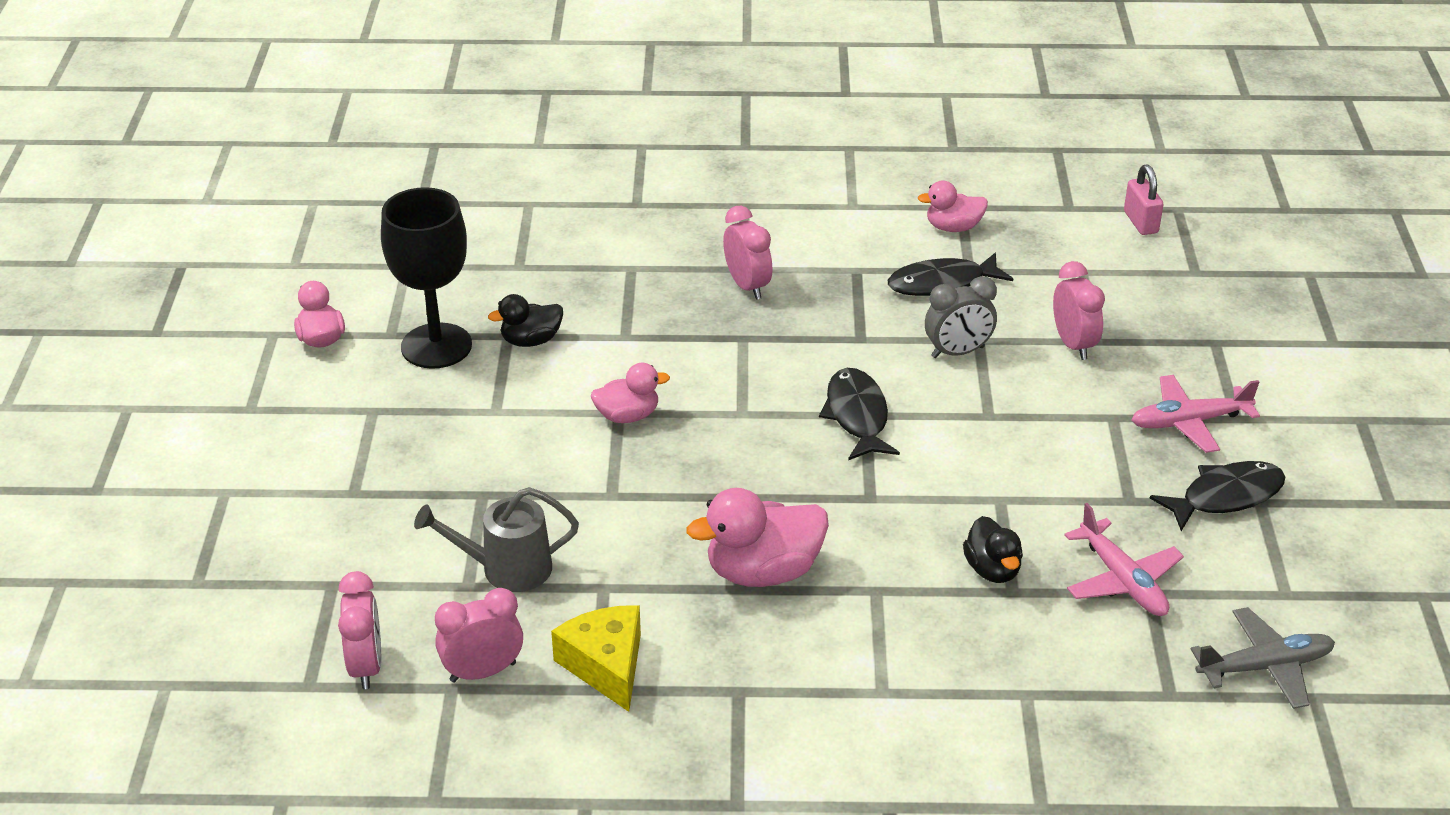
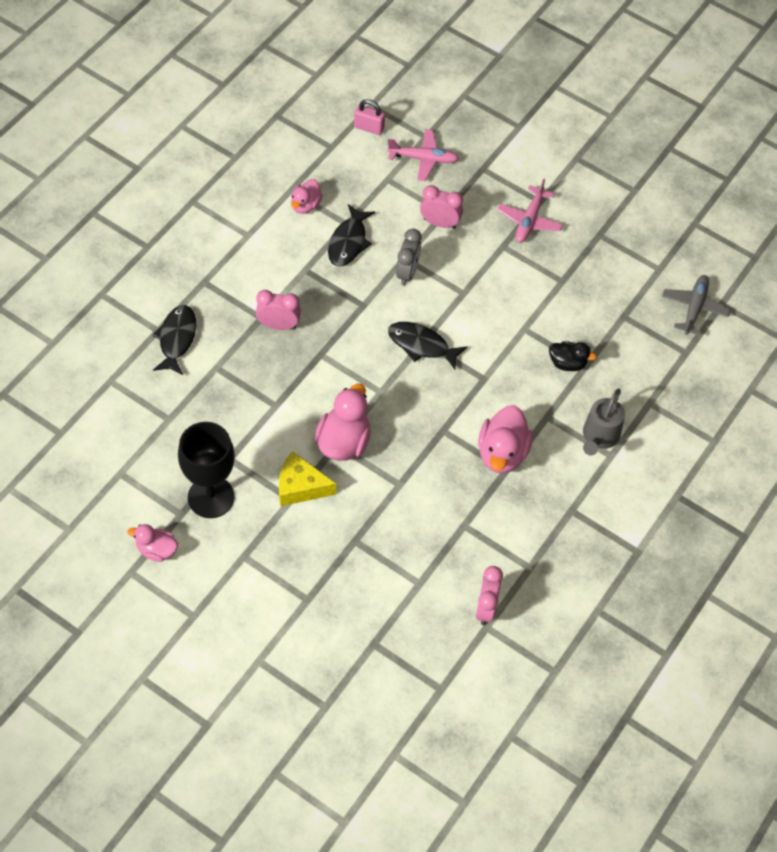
camera: 60 degrees left, 20 degrees up
(366, 666) = (445, 656): pink clock -> none
(506, 569) = (420, 560): grey watering can -> grey watering can (599, 437)
(531, 341) = (243, 450): black duck -> none
(606, 665) = (518, 554): yellow cheese -> yellow cheese (300, 487)
(628, 416) = (343, 442): pink duck -> pink duck, size x1.67
(1122, 580) = (609, 320): pink plane -> pink plane (423, 159)
(1225, 497) = (587, 244): black fish -> black fish (176, 339)

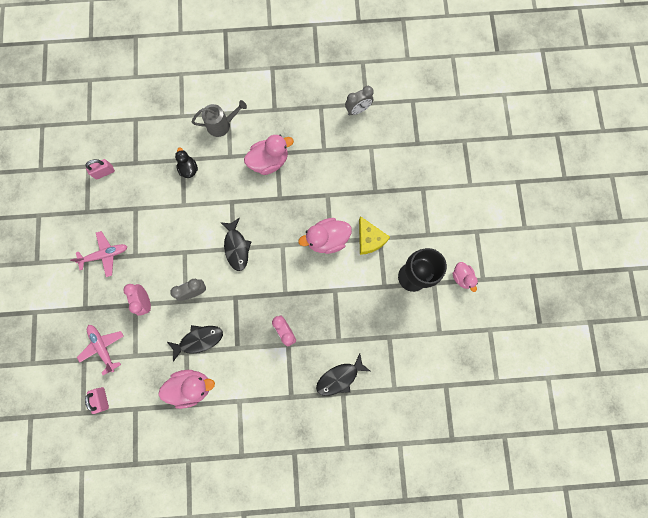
camera: 125 degrees left, 20 degrees up
(305, 205) = (191, 386): pink duck -> pink duck, size x1.67
(485, 608) = (358, 110): pink clock -> grey clock
(637, 279) = (104, 172): none -> pink padlock
(694, 308) = (102, 133): grey plane -> none

